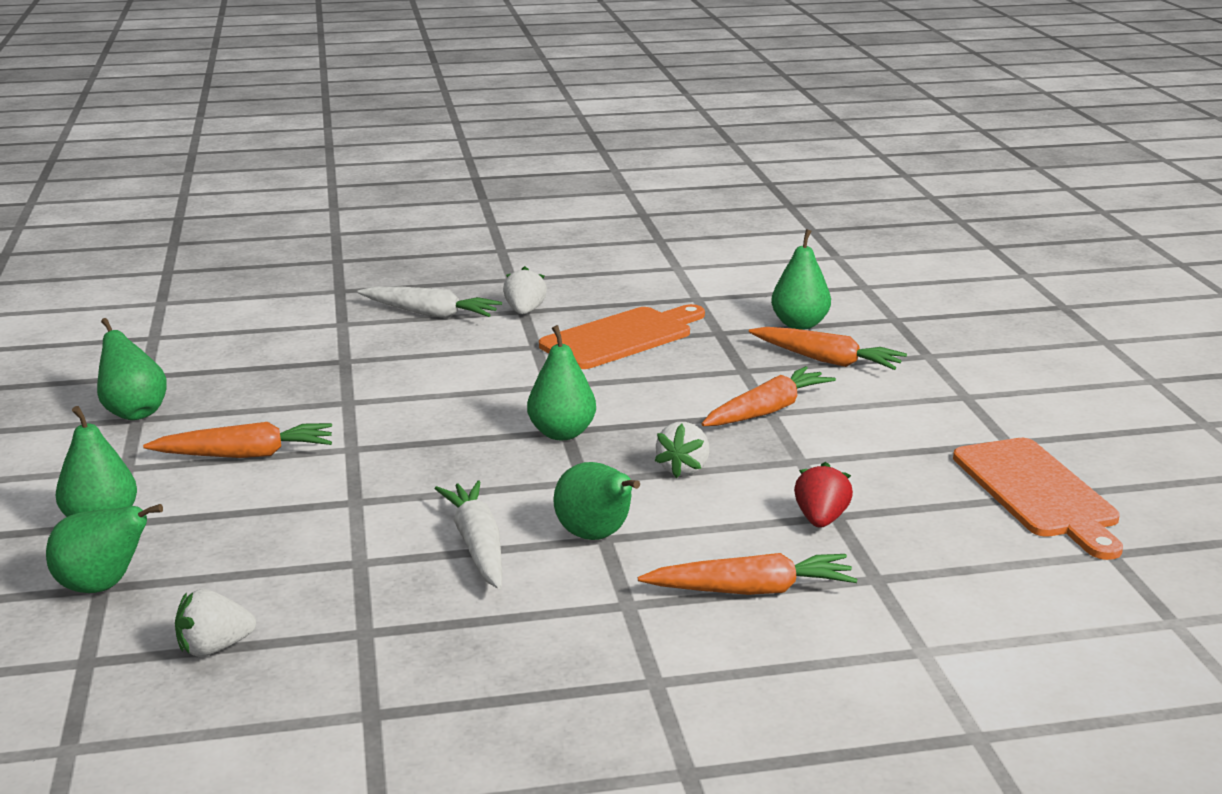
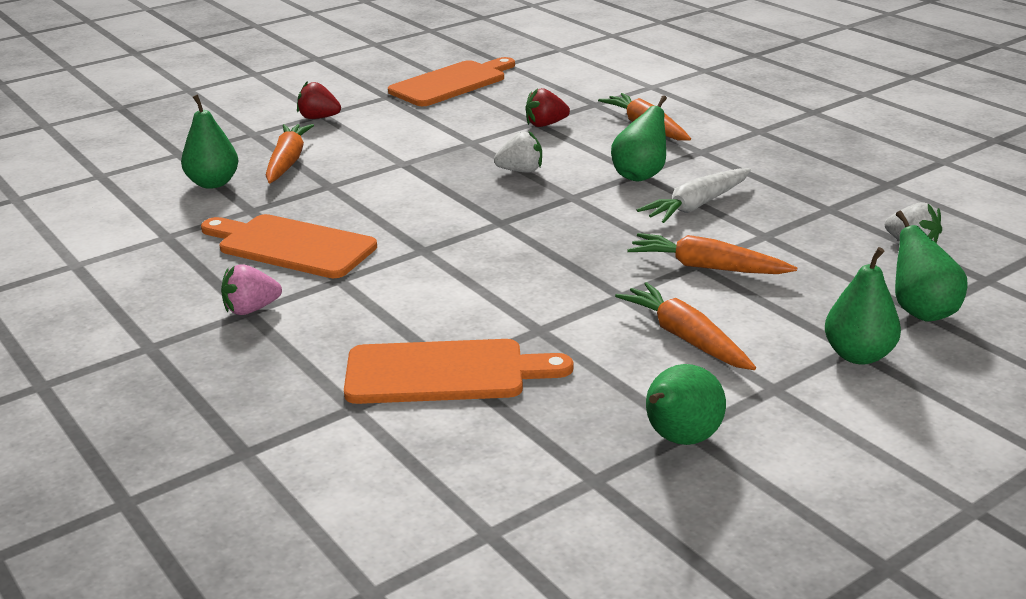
camera: 115 degrees left, 5 degrees up
(339, 357) = (444, 373): none -> orange cutting board
(430, 314) = (289, 361): white carrot -> none
(524, 311) = (251, 309): white strawberry -> pink strawberry
(562, 433) = (508, 222): green pear -> none
(767, 411) = (400, 164): orange carrot -> orange carrot (707, 267)
(953, 392) = (318, 118): none -> red strawberry

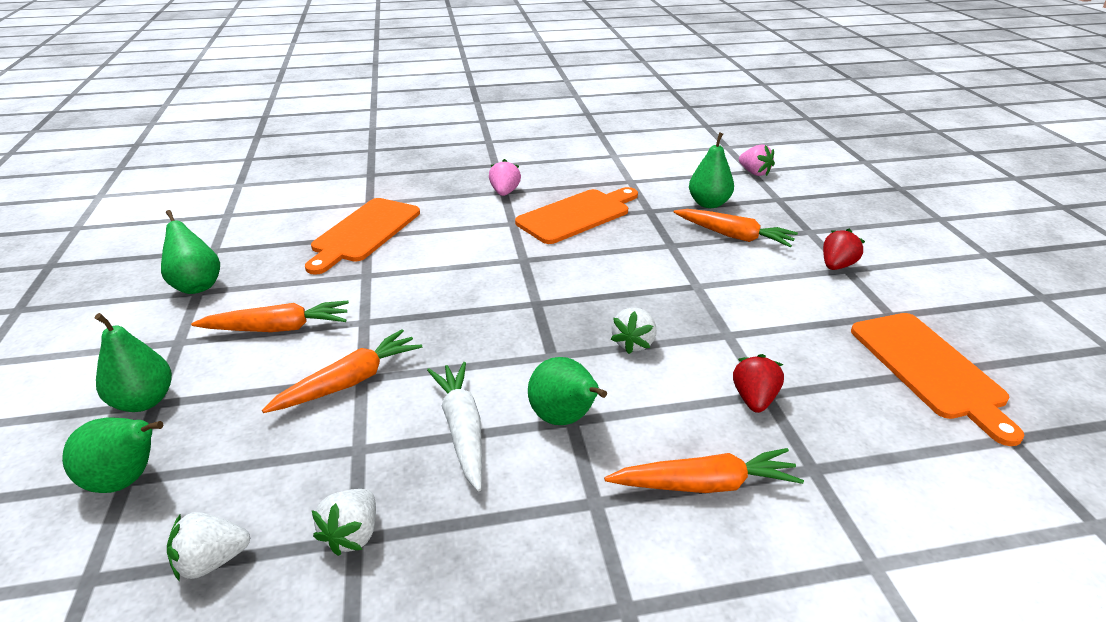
camera: 115 degrees right, 5 degrees up
(106, 172) = (754, 173): none -> pink strawberry
(828, 210) = (353, 534): none -> white strawberry

